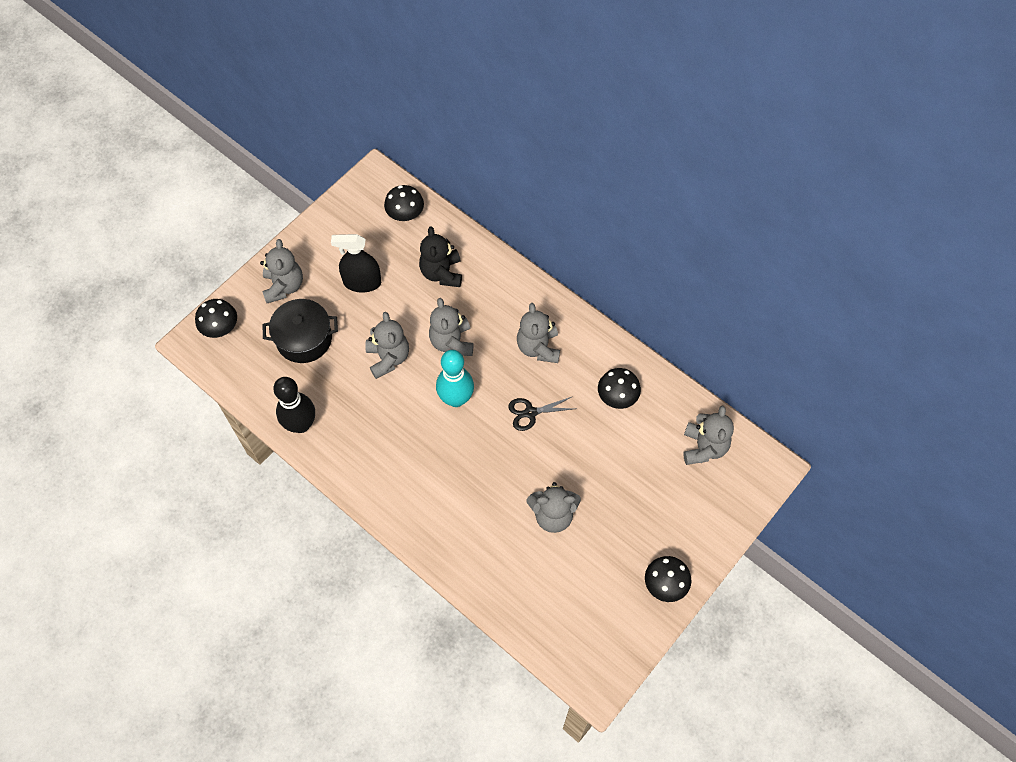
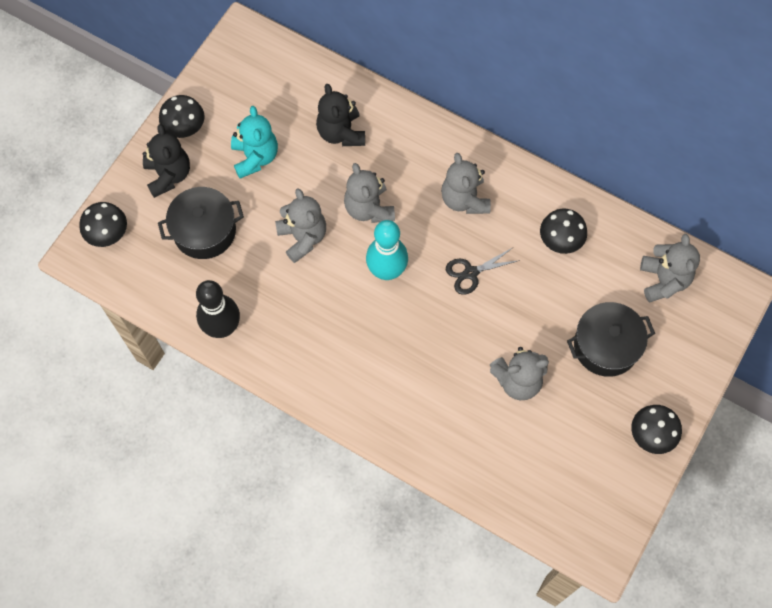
camera: 10 degrees left, 5 degrees up
(284, 286) = (168, 175): grey teddy bear -> black teddy bear
(362, 282) = (255, 157): black spray bottle -> turquoise teddy bear
(405, 214) = (286, 71): black mushroom -> black mushroom (184, 127)
(639, 497) = (606, 346): none -> black pot

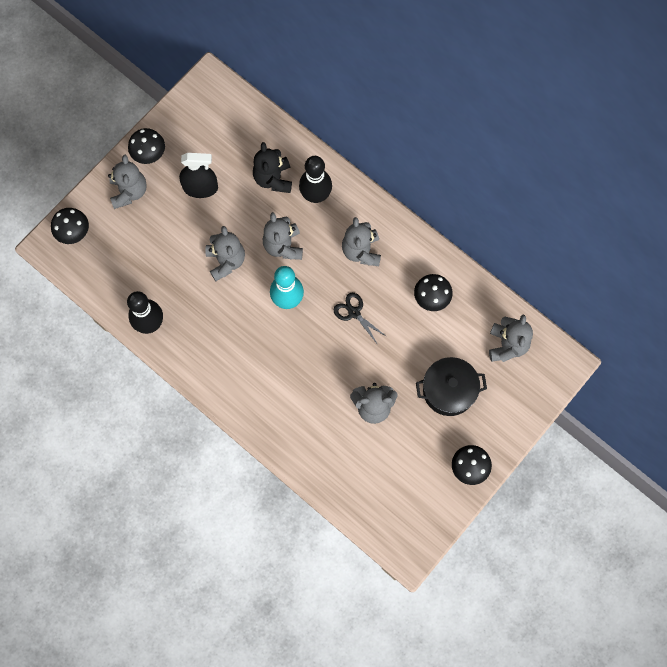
camera: 10 degrees right, 5 degrees up
(168, 175) = (129, 191): black teddy bear -> grey teddy bear
(204, 231) = (149, 243): black pot -> none
(255, 157) = (200, 188): turquoise teddy bear -> black spray bottle
(396, 144) = (315, 195): none -> black bowling pin
(471, 273) = (354, 313): black scissors -> black scissors turned 60 degrees clockwise

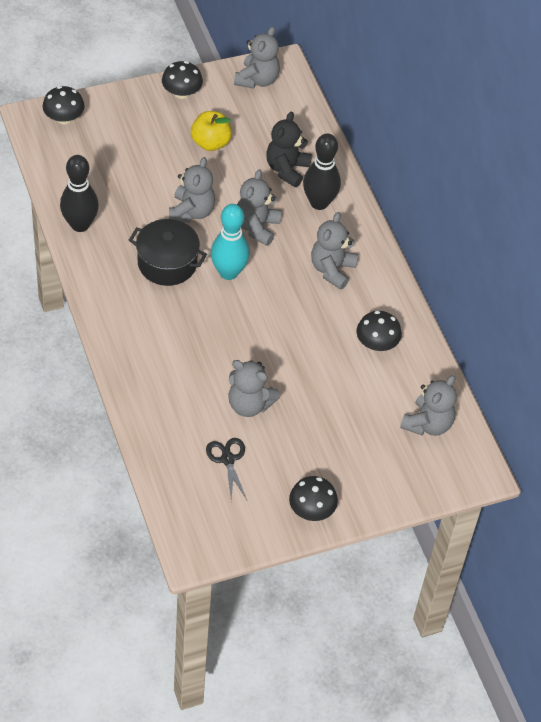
camera: 25 degrees right, 20 degrees down
(129, 191) = (140, 113): grey teddy bear -> grey teddy bear (257, 80)
(200, 188) = (210, 143): black spray bottle -> yellow apple
(354, 313) = (287, 316): black scissors -> black scissors (227, 459)
(449, 390) = (337, 432): black pot -> black pot (167, 263)

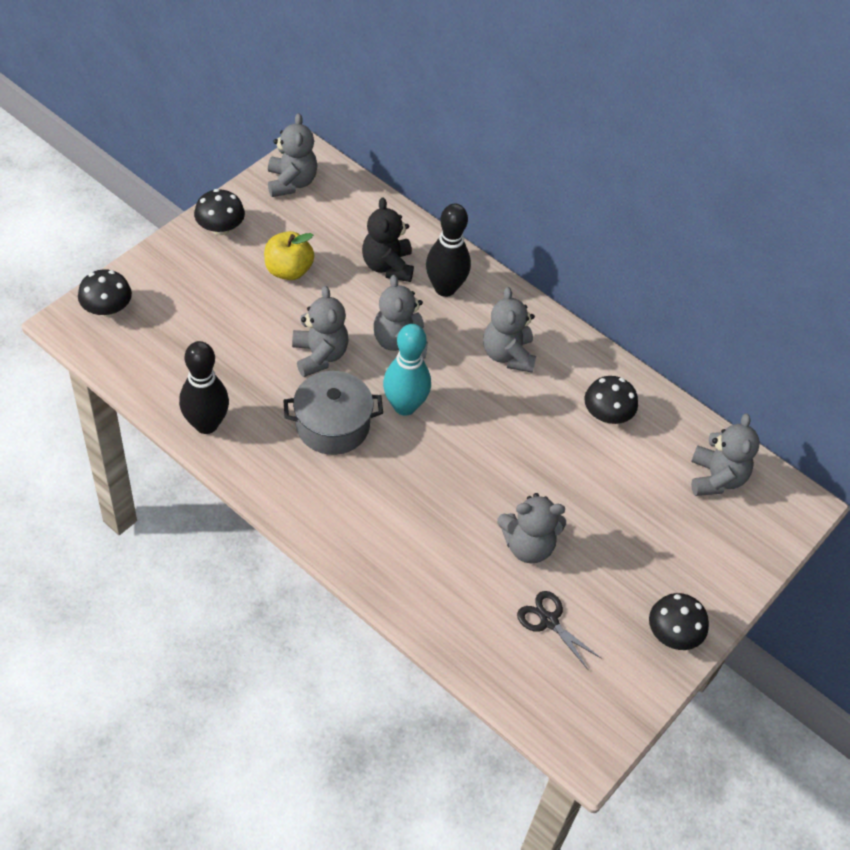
camera: 30 degrees left, 0 degrees up
(167, 263) = (332, 425): black pot -> grey pot

